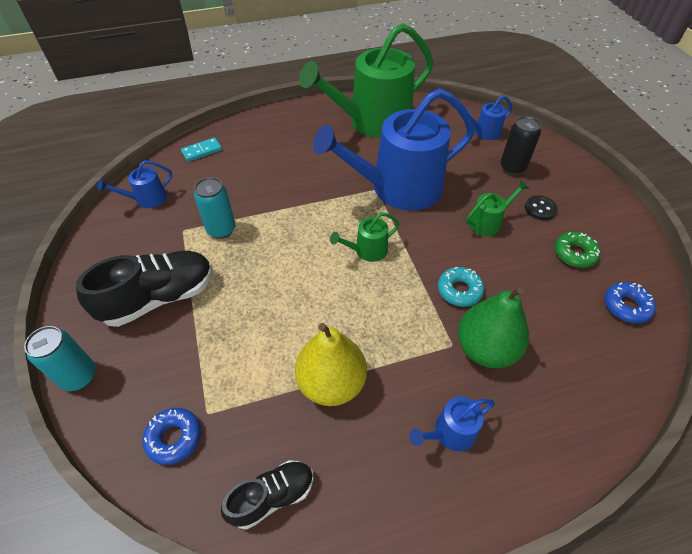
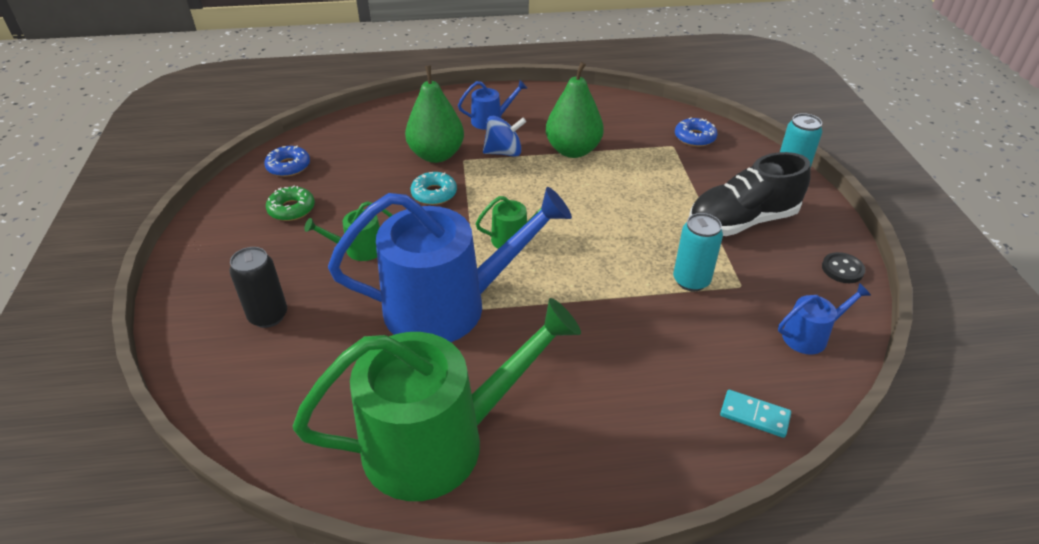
camera: 170 degrees left, 10 degrees down
(202, 151) = (754, 415): turquoise domino -> turquoise domino turned 45 degrees clockwise
(272, 496) = (620, 109): black shoe -> none
(331, 383) = (573, 150): yellow pear -> green pear
(412, 366) = (504, 152): none -> blue spinning top
(484, 133) = (258, 386): blue watering can -> none
(540, 209) = (284, 257): black button -> black button (842, 269)

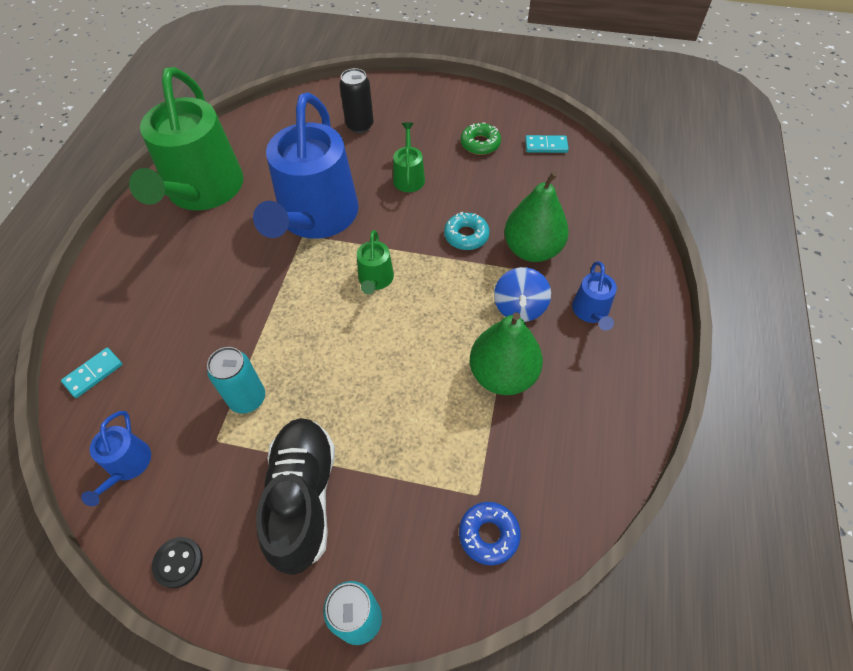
camera: 110 degrees right, 15 degrees up
(288, 166) = (546, 146): blue donut -> turquoise domino

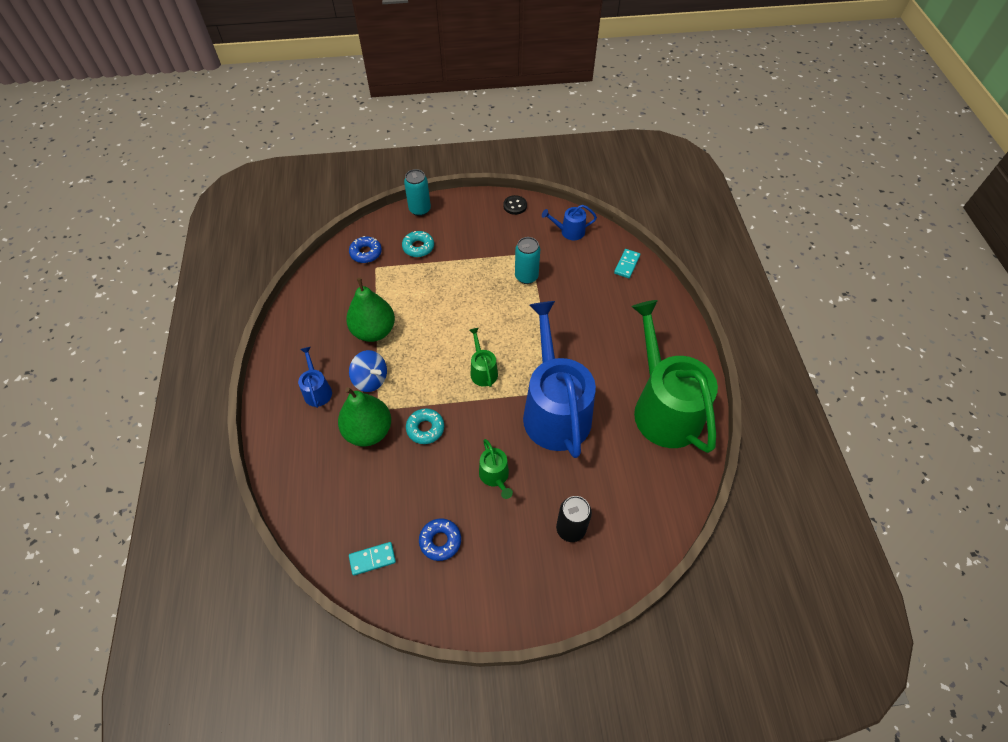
camera: 160 degrees right, 0 degrees up
(127, 465) = (569, 231): blue watering can -> blue watering can turned 75 degrees counterclockwise
(303, 498) = (468, 242): black shoe -> none
(392, 517) = (418, 247): none -> turquoise donut
(480, 144) = (440, 541): green donut -> blue donut
(519, 307) = (370, 379): blue spinning top -> blue spinning top turned 135 degrees clockwise

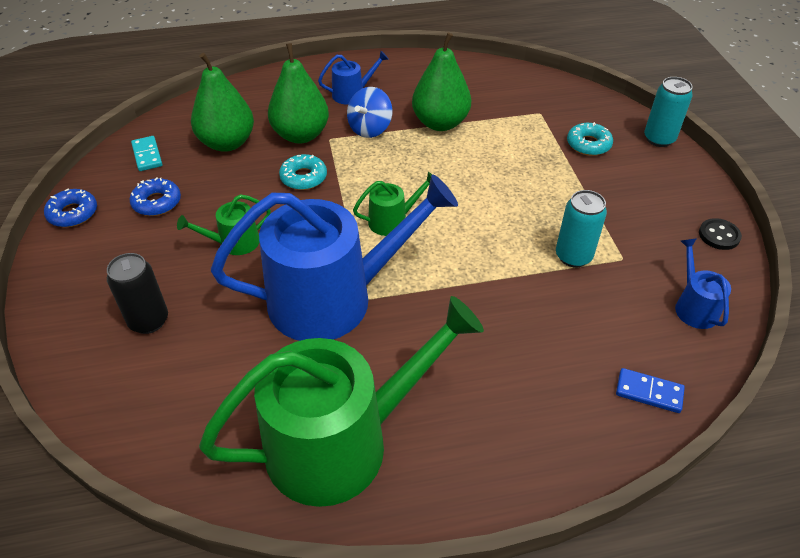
camera: 85 degrees right, 10 degrees down
(366, 253) = (561, 103): blue donut -> blue donut (73, 213)
(367, 490) = (227, 143): none -> green pear
(627, 264) = (649, 392): turquoise domino -> blue domino

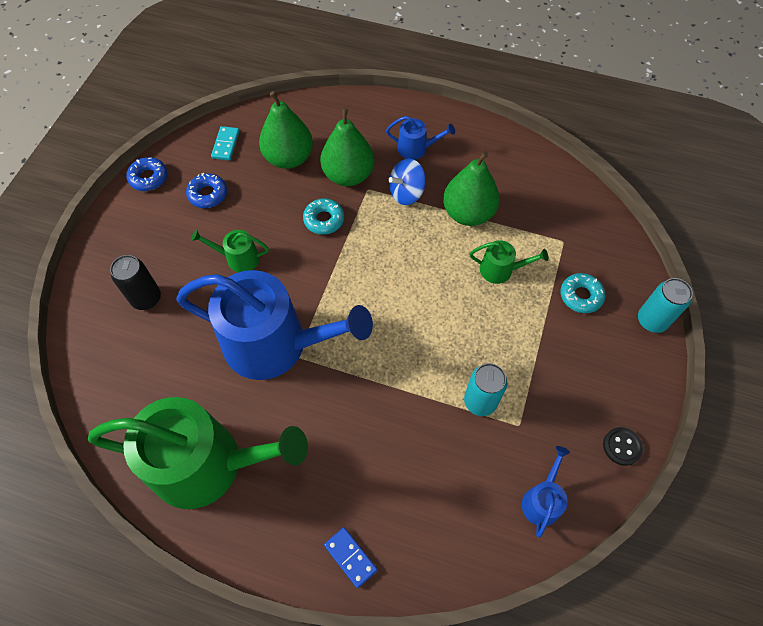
camera: 30 degrees right, 15 degrees up
(392, 221) = (363, 295): green watering can -> green watering can (500, 270)
(649, 392) = (445, 551): blue domino -> blue domino (350, 557)

